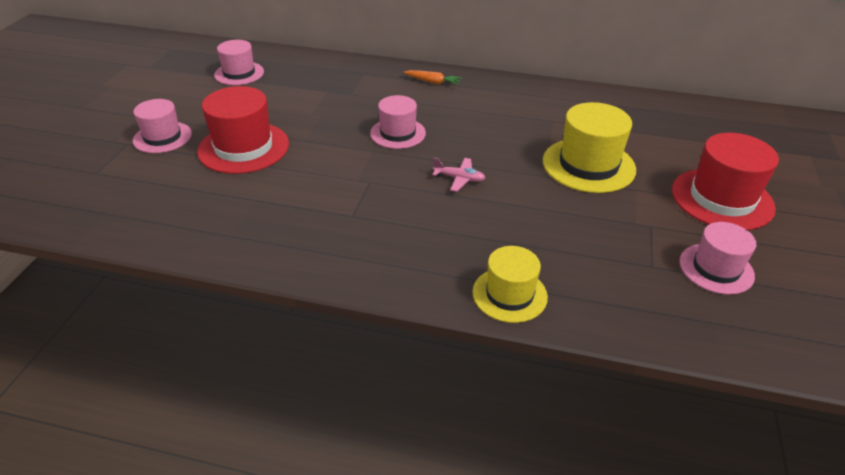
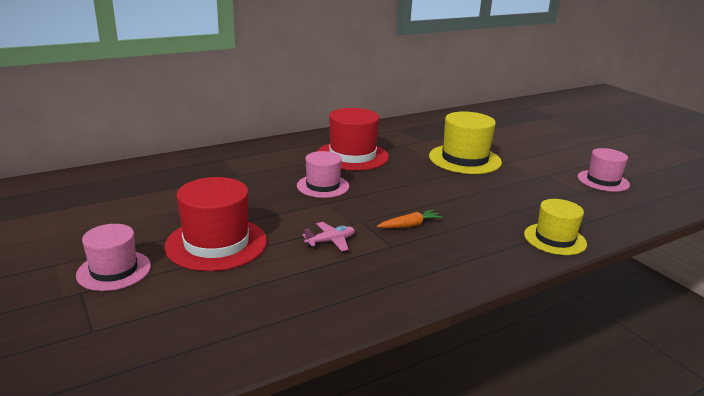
camera: 45 degrees left, 15 degrees down
(239, 73) = (100, 195): pink hat -> none
(433, 82) = (286, 148): orange carrot -> orange carrot (409, 225)
(459, 179) = (413, 195): pink plane -> pink plane (330, 241)
(722, 199) = (548, 150): red hat -> red hat (352, 156)

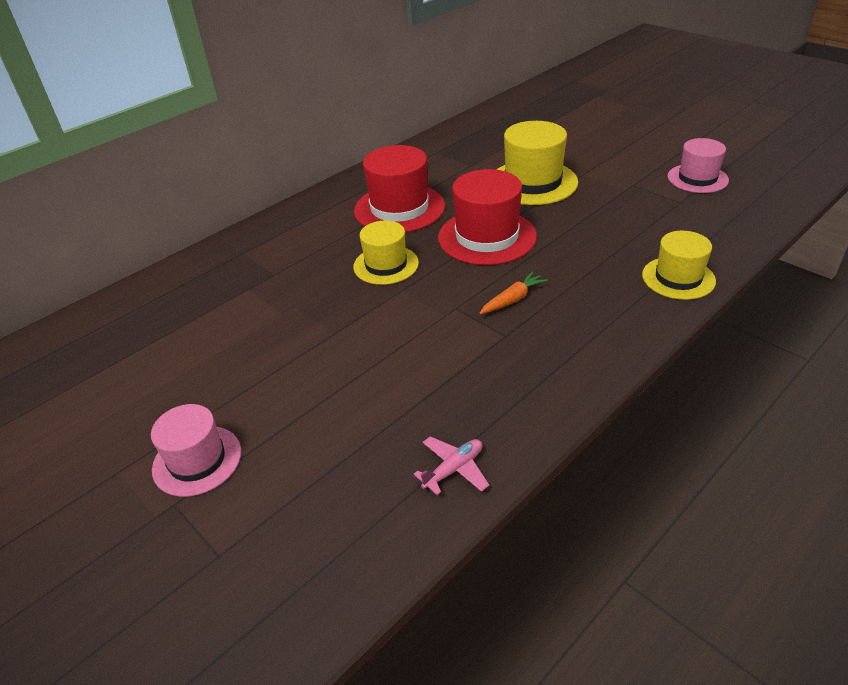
camera: 10 degrees left, 15 degrees up
(216, 243) = (301, 386): red hat -> red hat (487, 237)
(323, 186) = (386, 265): pink hat -> yellow hat
(330, 241) = (433, 347): pink plane -> pink plane (454, 469)

